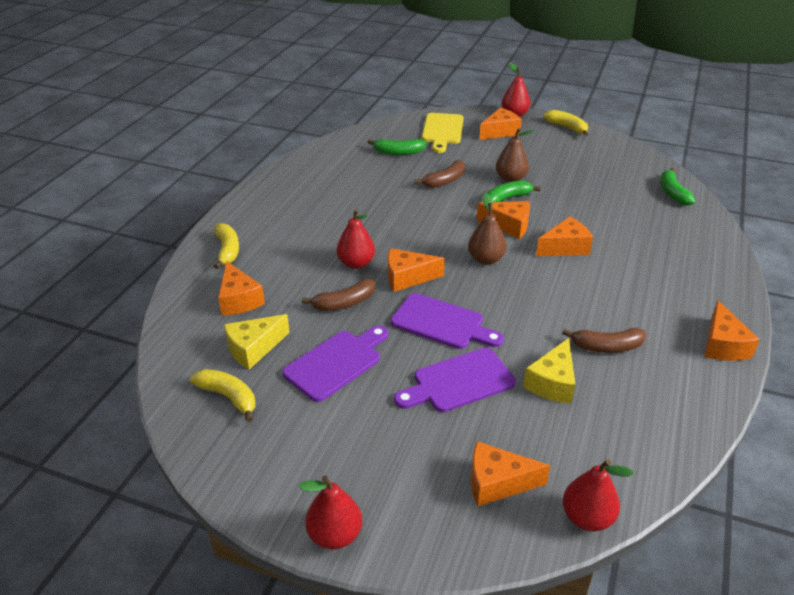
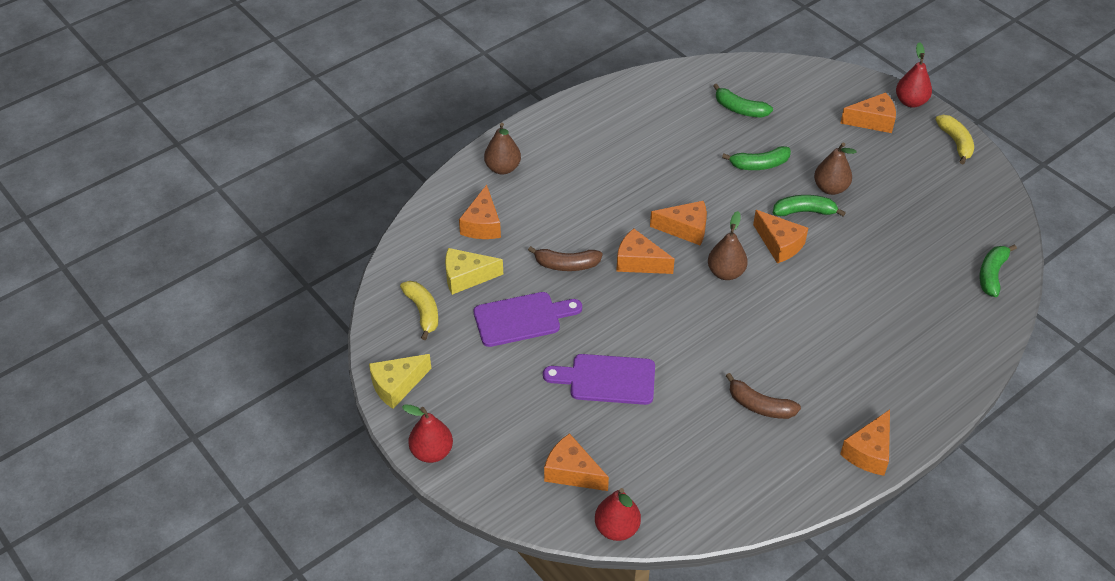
camera: 30 degrees right, 10 degrees up
(227, 250) = (503, 168): yellow banana -> brown pear
(356, 263) = (604, 228): red pear -> none
(442, 131) = (809, 96): yellow cutting board -> none
(442, 323) = (634, 320): purple cutting board -> none
(444, 181) = (759, 165): brown banana -> green banana
(552, 383) = (683, 415): yellow cheese -> yellow cheese (397, 385)
(565, 247) = (814, 291): orange cheese -> orange cheese (685, 229)

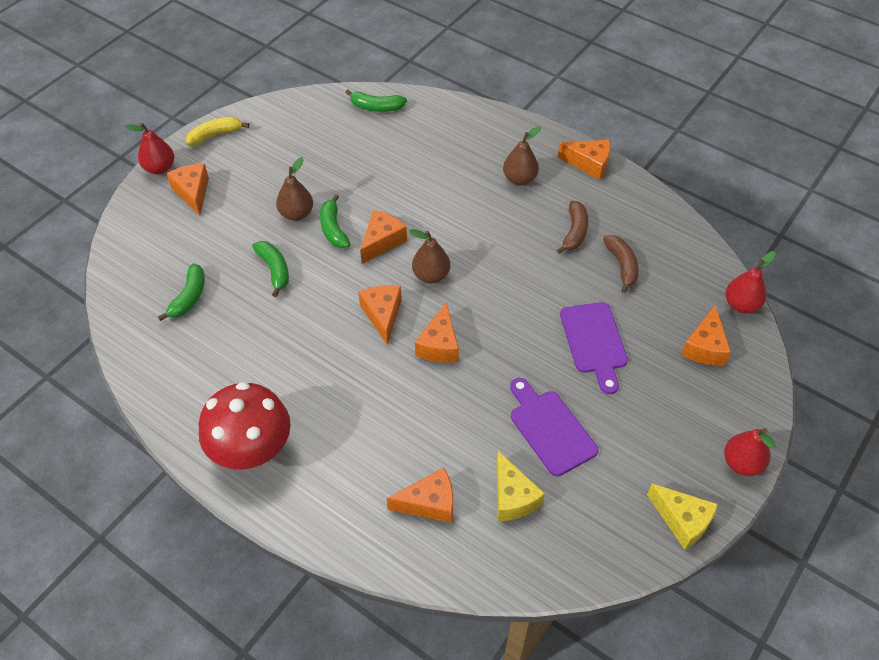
camera: 105 degrees left, 5 degrees up
(423, 312) = (577, 526): yellow banana -> none
(503, 168) = (331, 507): brown pear -> brown pear (519, 179)
(566, 265) = (463, 406): brown banana -> brown banana (622, 266)
(570, 131) = (252, 450): none -> red mushroom

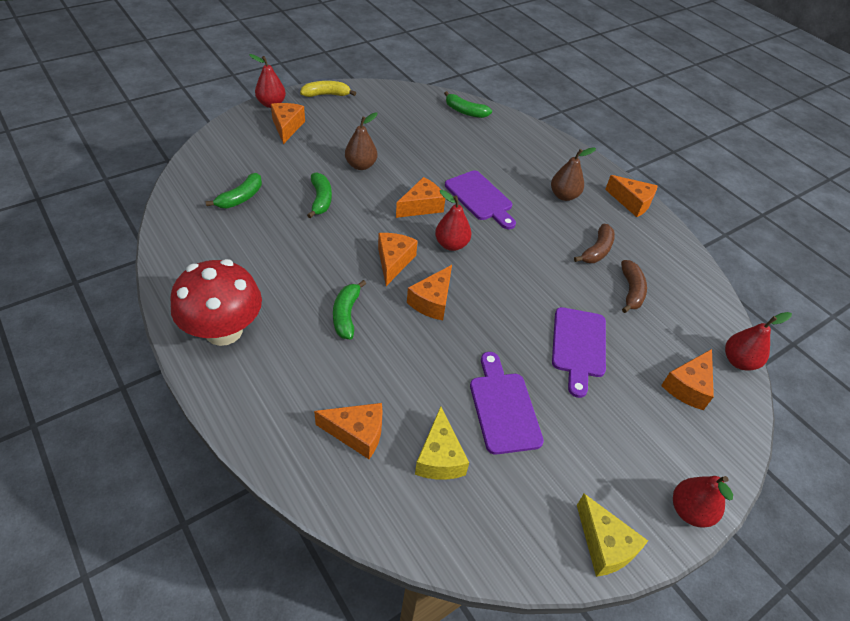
camera: 15 degrees right, 5 degrees down
(333, 229) = (385, 185): green banana -> green banana (346, 315)
(431, 275) = (451, 244): brown pear -> red pear
(437, 211) = (480, 198): none -> purple cutting board

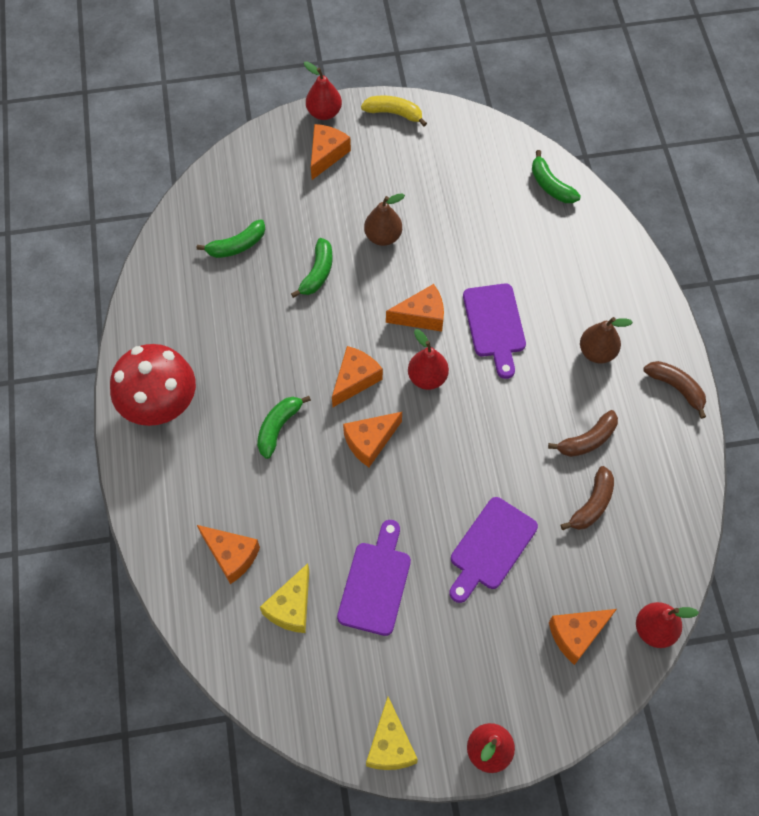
camera: 30 degrees right, 15 degrees up
(632, 202) = (676, 388): orange cheese -> brown banana

